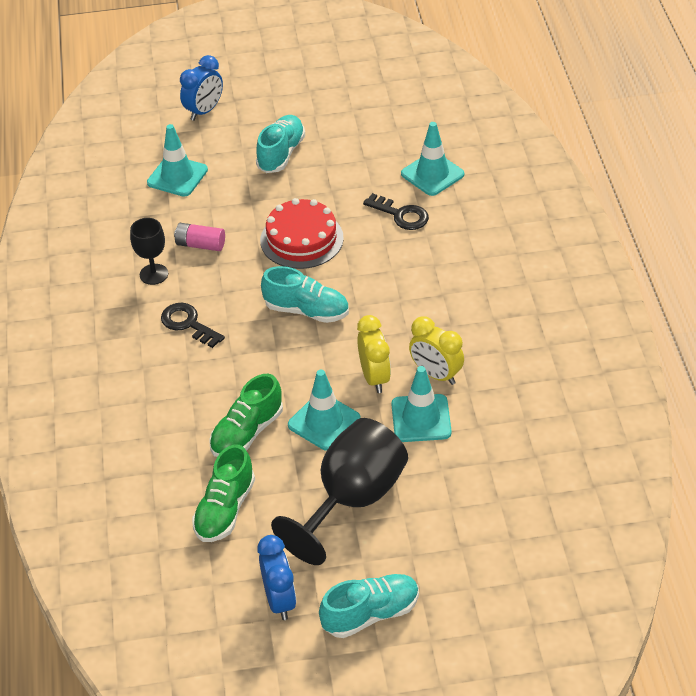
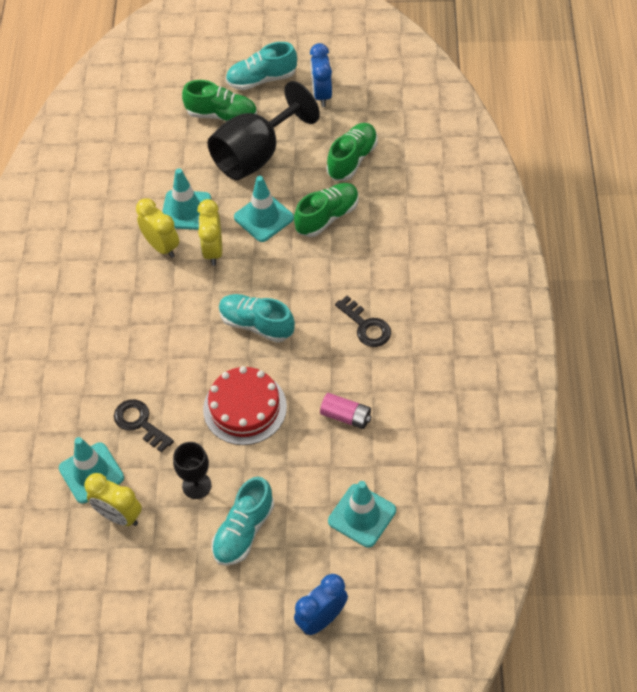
camera: 170 degrees left, 10 degrees up
(154, 274) = (395, 387): black goblet -> black goblet (196, 485)
(395, 150) = (119, 516): none -> yellow clock
(412, 550) = (222, 115): none -> green shoe

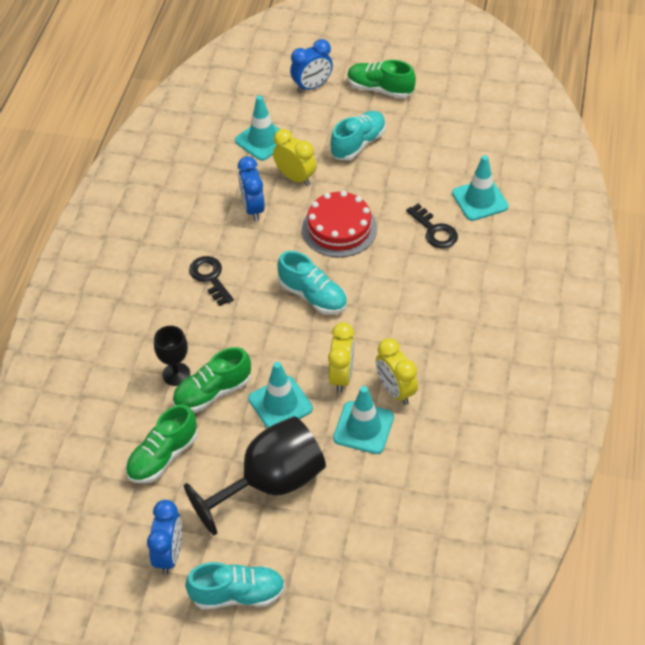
camera: 170 degrees left, 5 degrees down
(119, 516) = (458, 167): yellow clock -> yellow clock (295, 177)
(196, 485) = (391, 178): black goblet -> black goblet (176, 374)
(222, 115) = (300, 548): green shoe -> green shoe (380, 89)
(346, 416) = (253, 208): pink battery -> blue clock

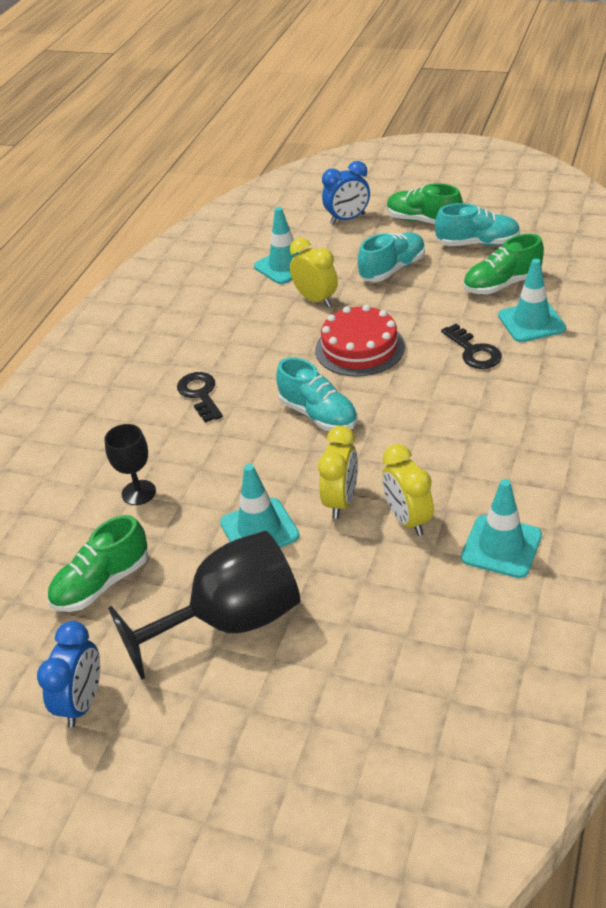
camera: 10 degrees right, 10 degrees down
(212, 392) = (178, 514): green shoe -> green shoe (502, 284)
(238, 594) = (161, 760): turquoise shoe -> turquoise shoe (477, 243)
(253, 208) = (262, 328): blue clock -> none
(363, 427) = (361, 561): turquoise traffic cone -> turquoise traffic cone (501, 546)

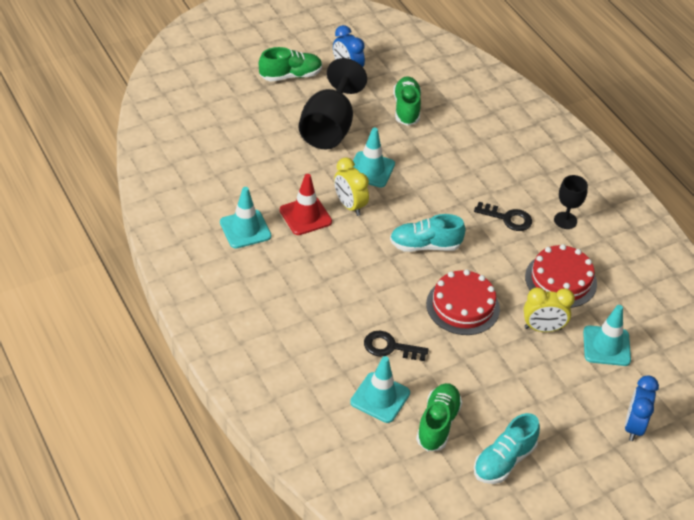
camera: 125 degrees right, 5 degrees up
(138, 492) = (453, 151): black goblet -> black goblet (565, 220)
(241, 323) = (560, 280): none -> red cake
(392, 269) = (530, 391): turquoise shoe -> none
(408, 519) = (305, 216): yellow clock -> red traffic cone
(423, 221) = (575, 462): green shoe -> green shoe (290, 75)

